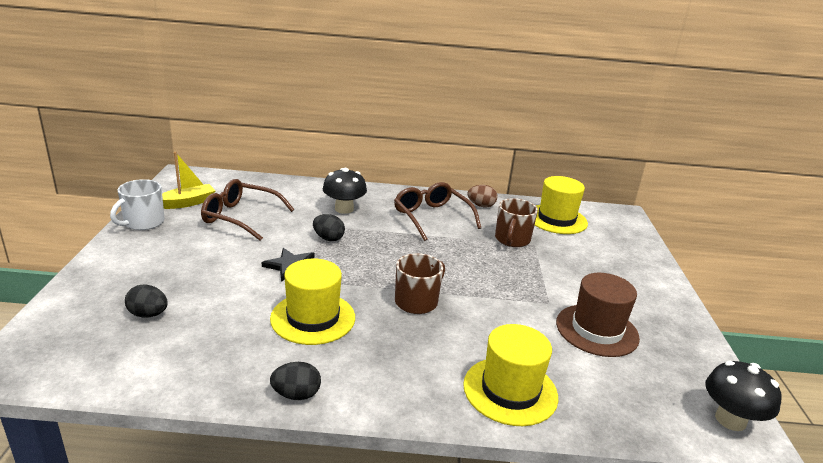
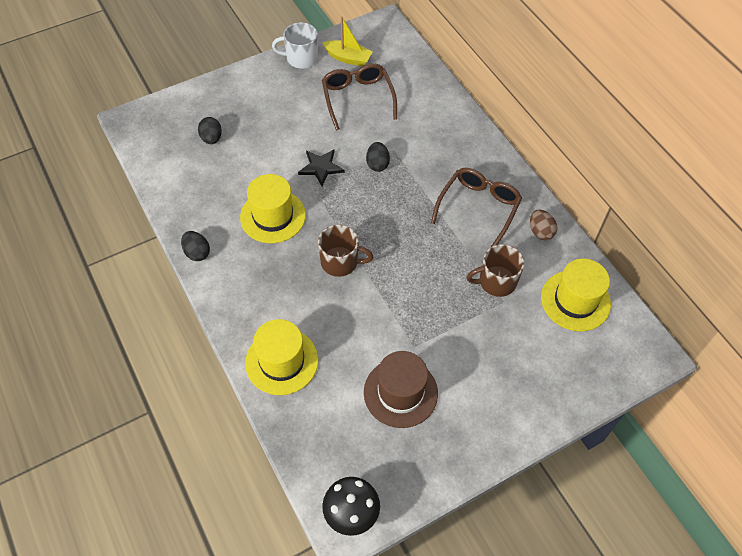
camera: 60 degrees right, 30 degrees up
(344, 209) = (432, 146): black mushroom -> none

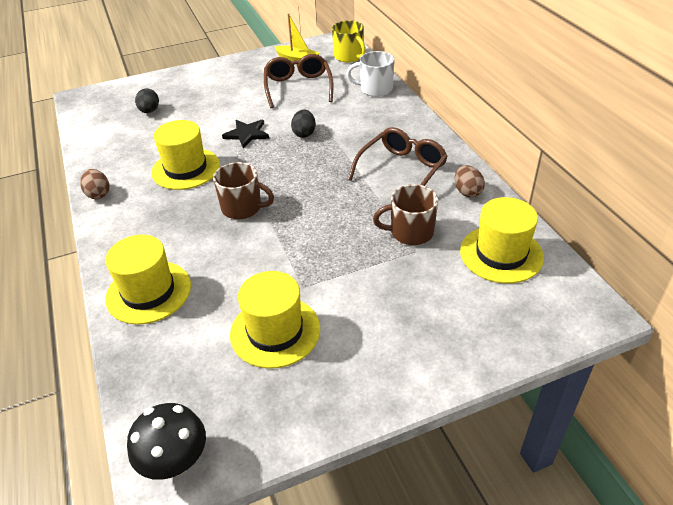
camera: 10 degrees right, 15 degrees down
(197, 253) = (98, 194): black egg -> brown egg
(301, 58) = (253, 60): white mug -> white mug (375, 89)
(400, 392) = (275, 331): brown hat -> yellow hat
(401, 50) = (349, 56): none -> yellow mug

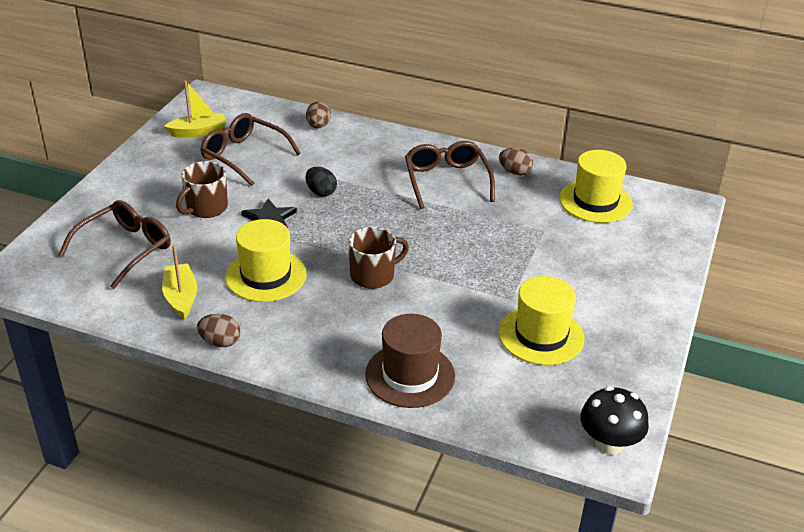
camera: 50 degrees left, 5 degrees down
(126, 155) = (181, 297): none -> yellow boat
(148, 292) = (410, 375): yellow hat -> brown hat
(149, 111) = (125, 249): black egg -> brown glasses
(349, 56) = (243, 106): yellow mug -> none
(375, 89) = (318, 126): white mug -> brown egg
(410, 232) = (521, 220): brown mug -> brown mug (206, 208)

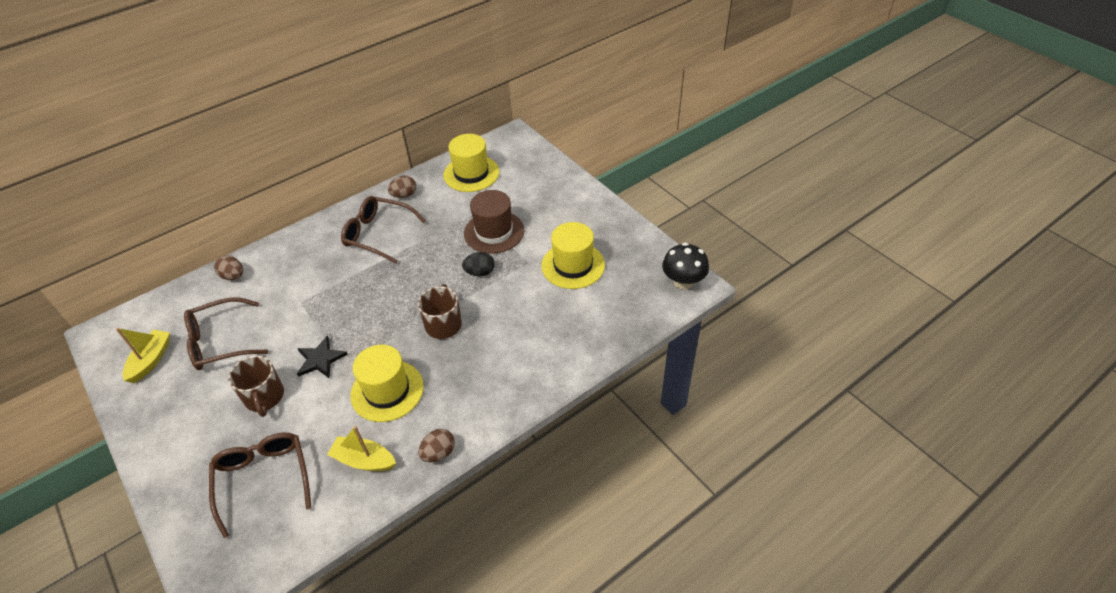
camera: 55 degrees left, 10 degrees up
(321, 192) = (319, 312): black egg -> black egg (480, 272)
(410, 375) = (559, 351): brown hat -> brown hat (494, 232)

